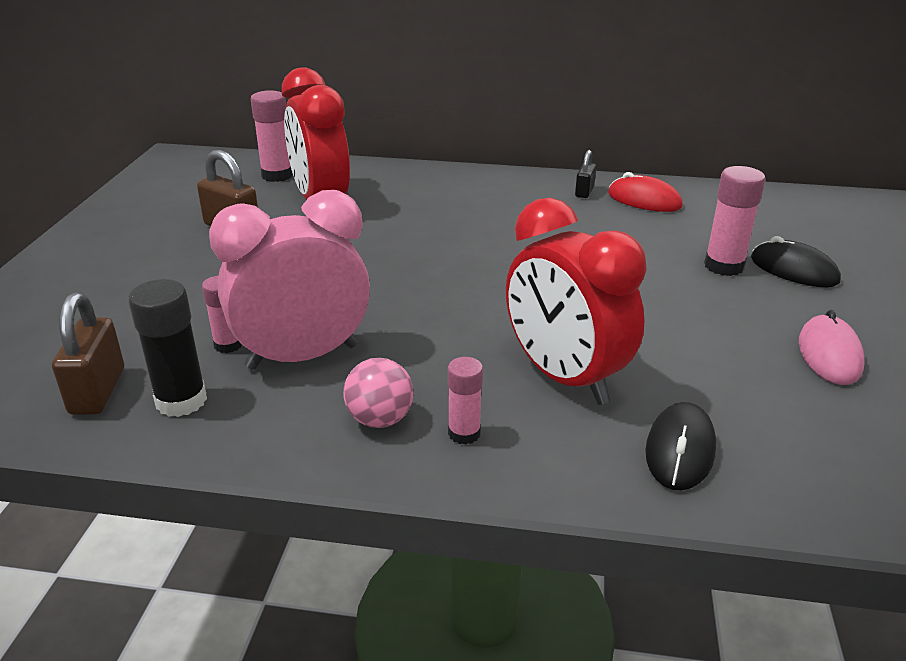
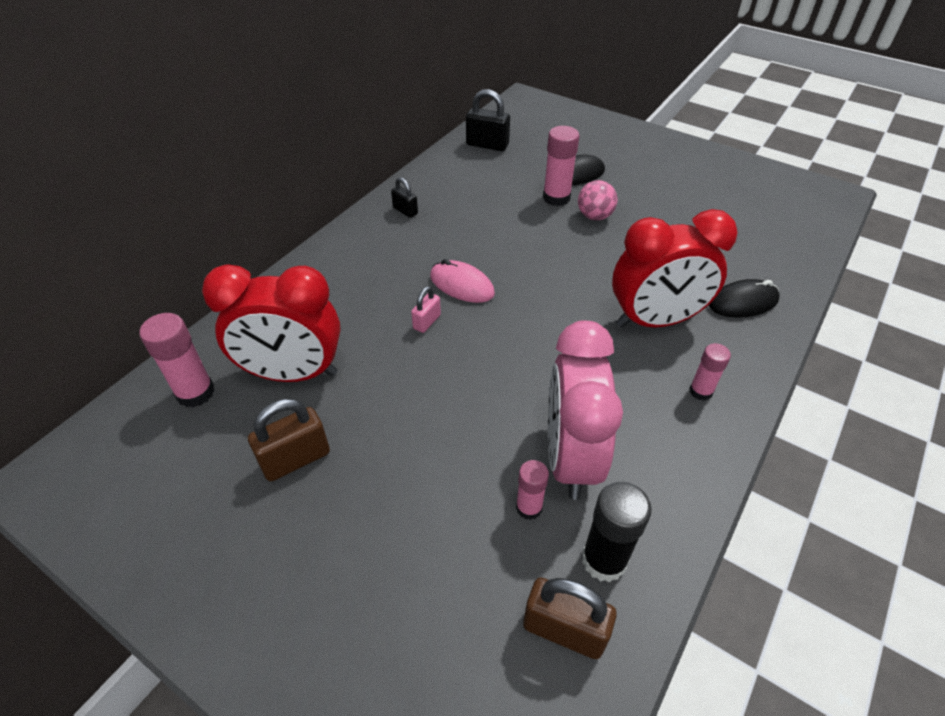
camera: 65 degrees left, 15 degrees up
(380, 419) = (671, 431): pink ball -> pink ball (594, 216)
(432, 241) = (427, 322): none -> pink padlock
(644, 200) = (441, 189): red mouse -> none
(680, 450) = (743, 302): black mouse -> black mouse turned 60 degrees counterclockwise
(765, 204) = (487, 145): none -> black padlock
(829, 354) = (672, 207): pink mouse -> pink mouse (462, 285)

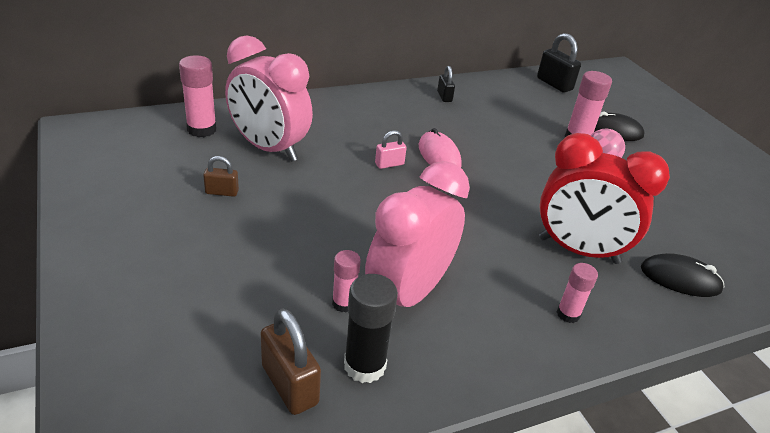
camera: 30 degrees right, 10 degrees down
(293, 374) = (269, 149): red clock -> pink clock
(295, 459) = (222, 192): brown padlock -> brown padlock, size x0.59

